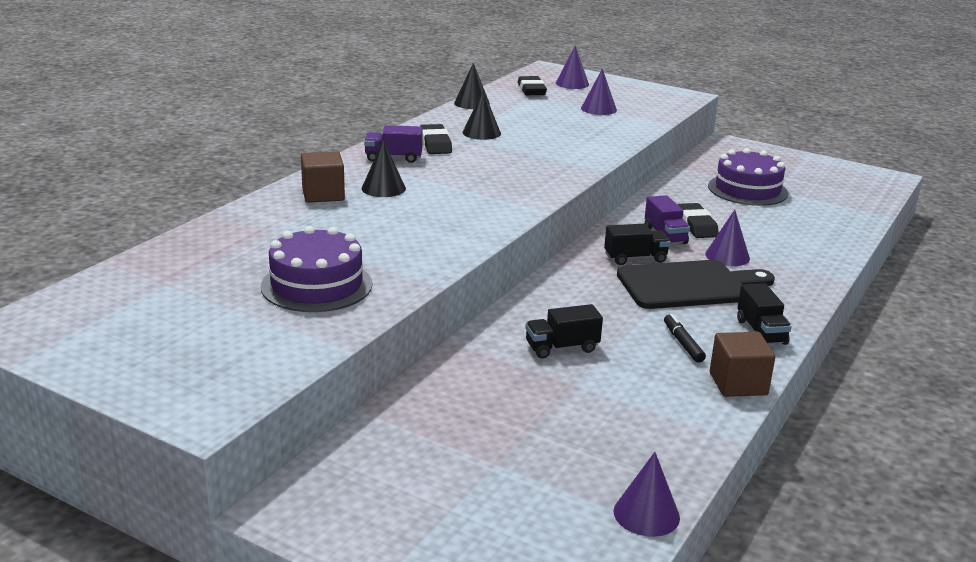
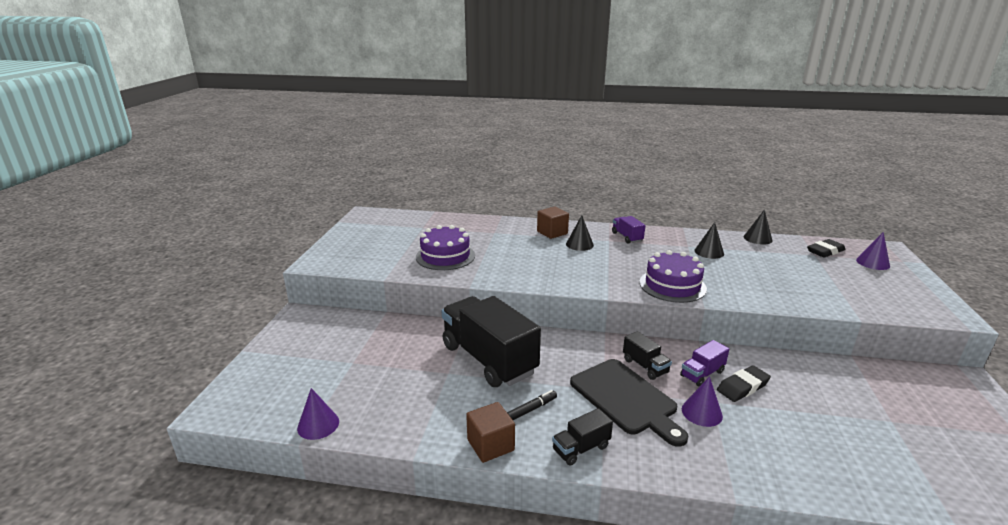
camera: 70 degrees right, 0 degrees up
(435, 144) = (667, 243): black eraser -> none
(562, 348) = (489, 359): black truck -> black truck, size x2.28
(598, 109) = (836, 282): purple cone -> none
(747, 190) = (865, 407): purple cake -> purple cake (672, 285)

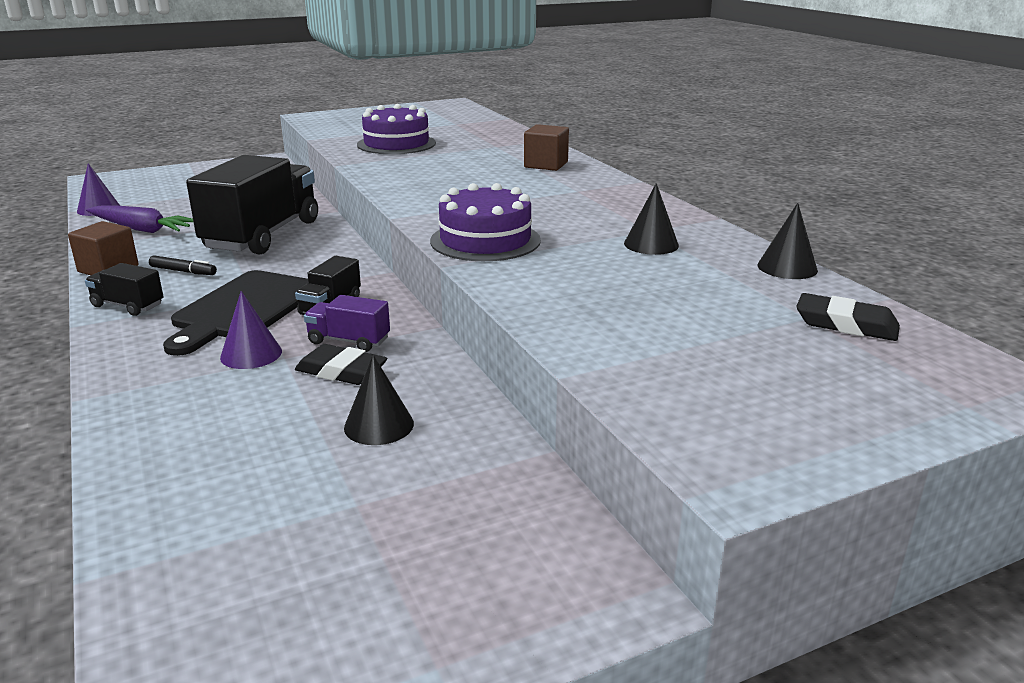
camera: 55 degrees right, 0 degrees up
(408, 411) = (141, 229): none -> purple carrot
(579, 244) = (533, 181): black cone -> black cone (379, 425)
(627, 237) = (608, 196): purple truck -> none
(872, 263) = (881, 373): purple cone -> none

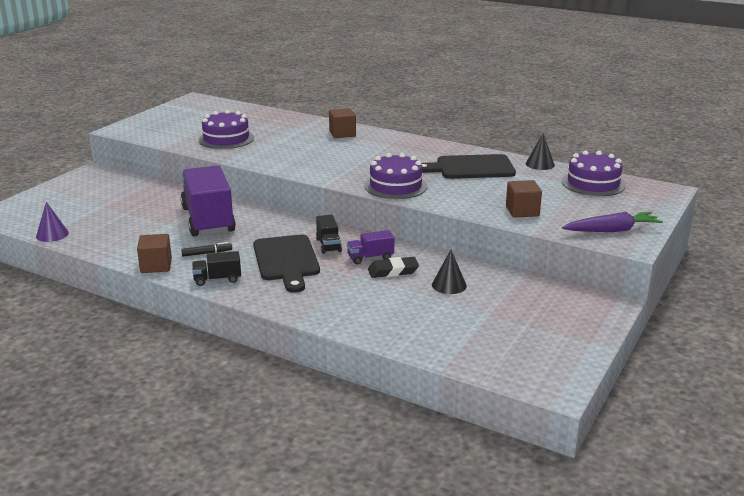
camera: 35 degrees left, 0 degrees up
(141, 229) = (118, 238): purple carrot -> purple carrot (612, 230)
(251, 354) = (336, 278): purple cone -> none
(263, 235) = (208, 220): black truck -> purple truck
(616, 332) = (522, 211): none -> brown cube
(651, 244) = (471, 168): black cone -> black cutting board
(846, 324) = (593, 183): black eraser -> purple cake

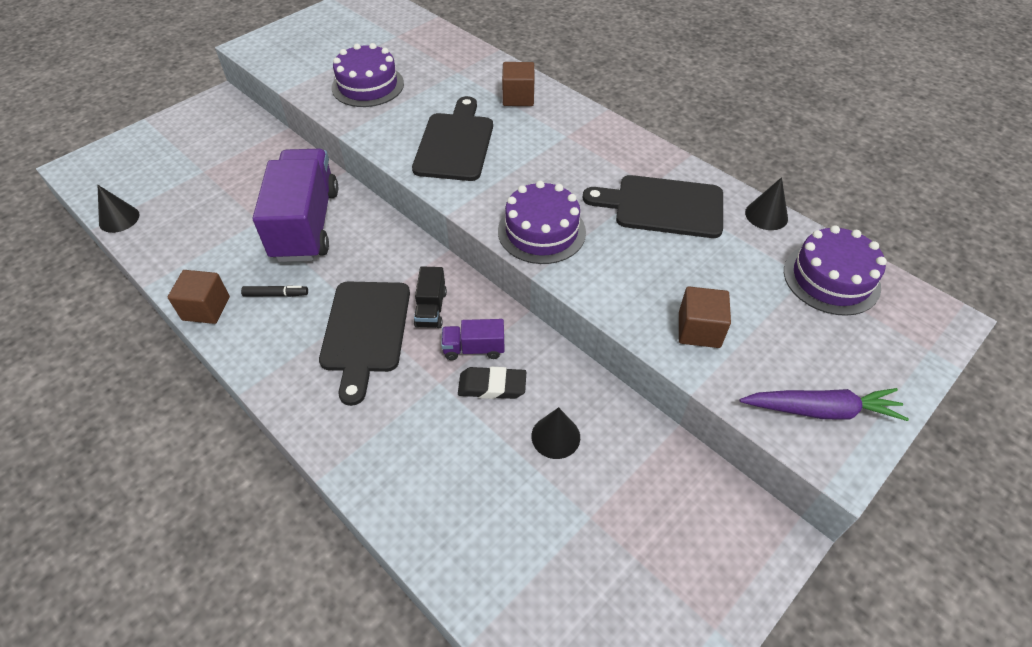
camera: 15 degrees right, 25 degrees up
(52, 234) = (119, 219): purple cone -> black cone
(217, 279) = (265, 354): black truck -> none
(310, 157) = (455, 143): none -> black cutting board

